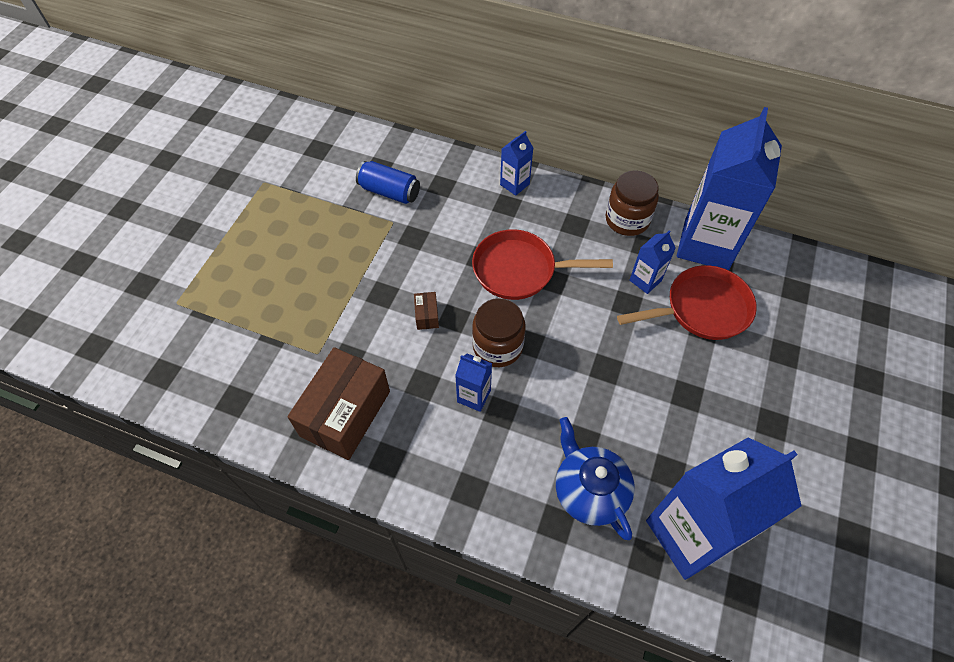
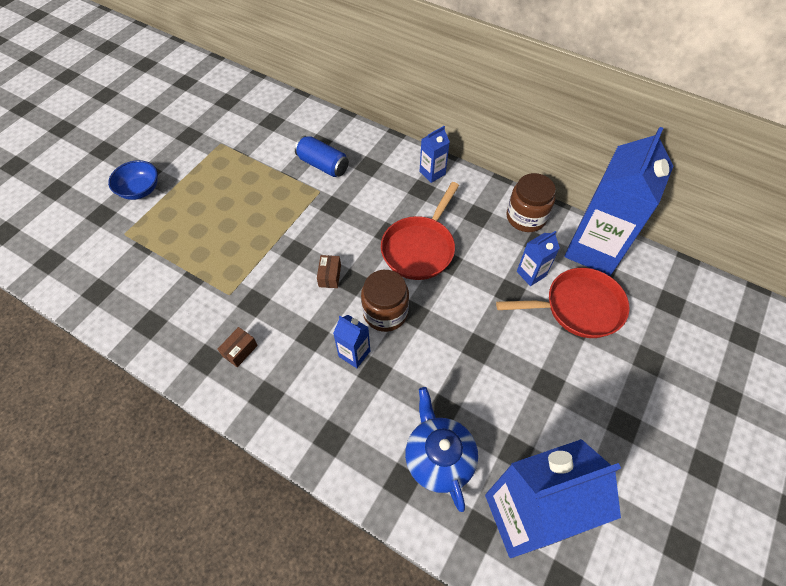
camera: 10 degrees right, 0 degrees up
(182, 249) = (140, 190): none -> blue bowl
(345, 413) = (240, 350): brown box -> brown box, size x0.41
(519, 270) = (420, 248): red pan -> red pan turned 75 degrees counterclockwise

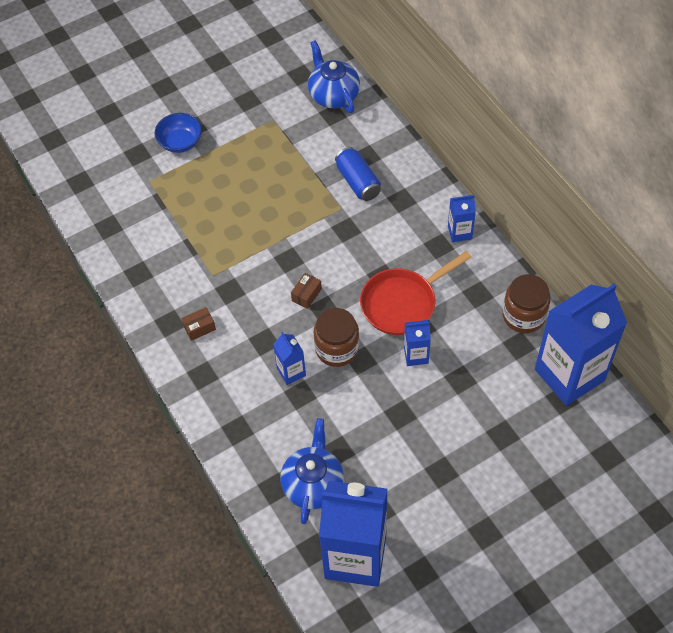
camera: 30 degrees right, 0 degrees up
(264, 107) = (333, 95): none -> blue teapot
(531, 274) = (491, 371): blue carton -> blue carton (416, 355)
(578, 307) = (515, 420): red pan -> none

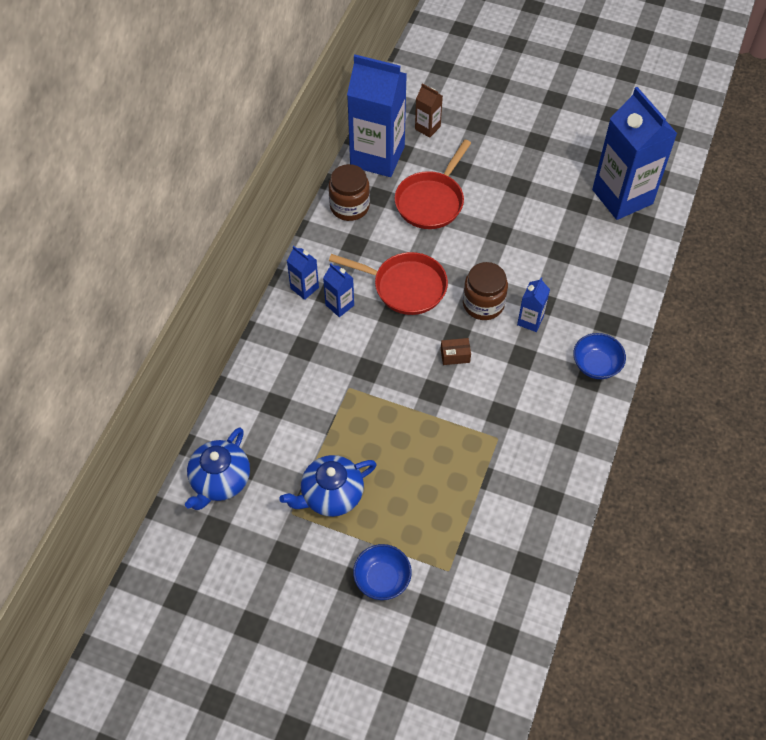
camera: 130 degrees left, 0 degrees up
(199, 328) = (553, 411): brown box -> none
(209, 389) = (596, 365): none -> blue bowl
(313, 484) = (599, 250): blue teapot -> blue teapot (331, 495)
(358, 182) = (310, 392): blue can -> none
(416, 355) = (443, 251): blue carton -> blue carton (339, 305)
(480, 384) = (431, 201): none -> red pan
(576, 443) = (427, 128): none -> brown carton

